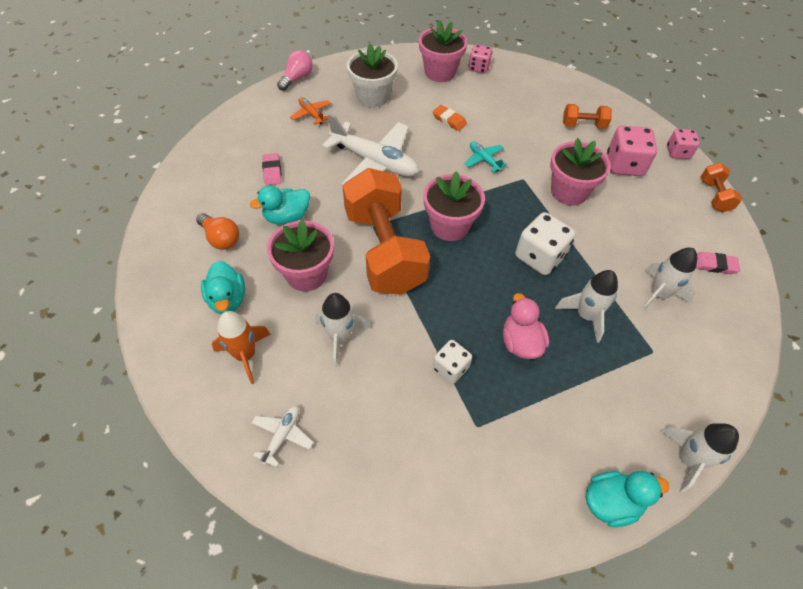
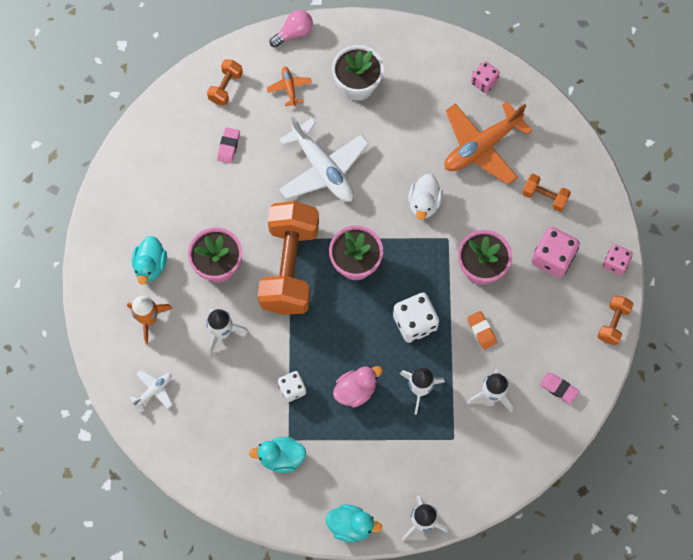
camera: 25 degrees right, 15 degrees up
(221, 238) = (163, 204): orange light bulb -> none
(249, 129) = (225, 87): none -> orange dumbbell
(287, 217) = (223, 202): turquoise duck -> turquoise duck (281, 457)
(440, 72) = (440, 74): pink flower pot -> none
(449, 120) = (416, 143): orange eraser -> orange eraser (481, 331)
(484, 160) = (424, 203): turquoise plane -> white duck
(506, 107) = (481, 147): none -> orange plane
(520, 342) = (355, 390): pink duck -> pink duck turned 45 degrees clockwise

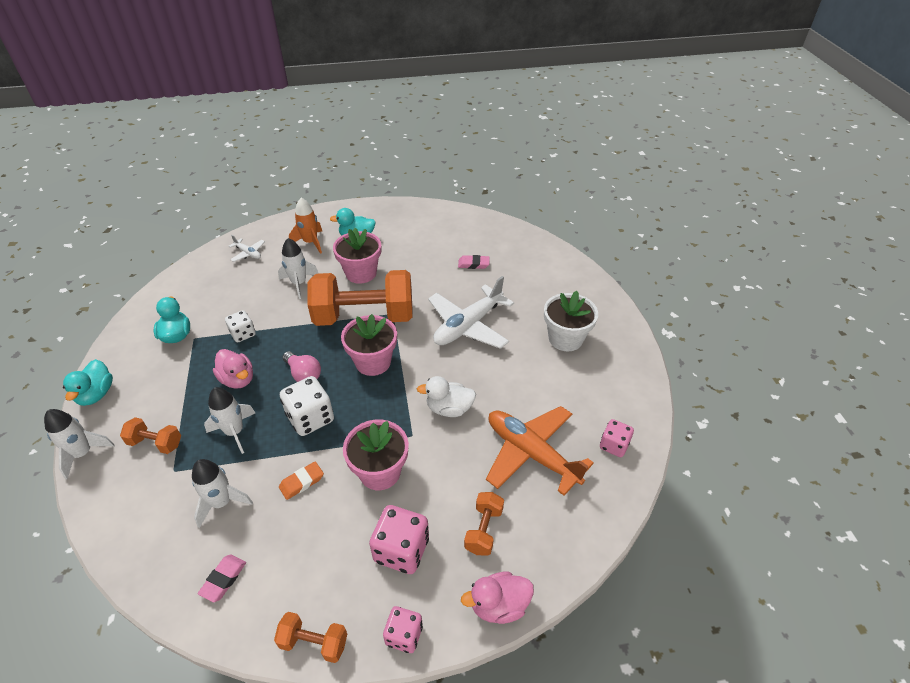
camera: 80 degrees right, 25 degrees down
(225, 87) = (529, 255): orange dumbbell -> orange dumbbell (155, 443)
(289, 88) = (543, 293): orange plane -> none
(294, 33) = (600, 288): pink light bulb -> pink light bulb (303, 374)
(602, 198) = (499, 605): none -> pink duck

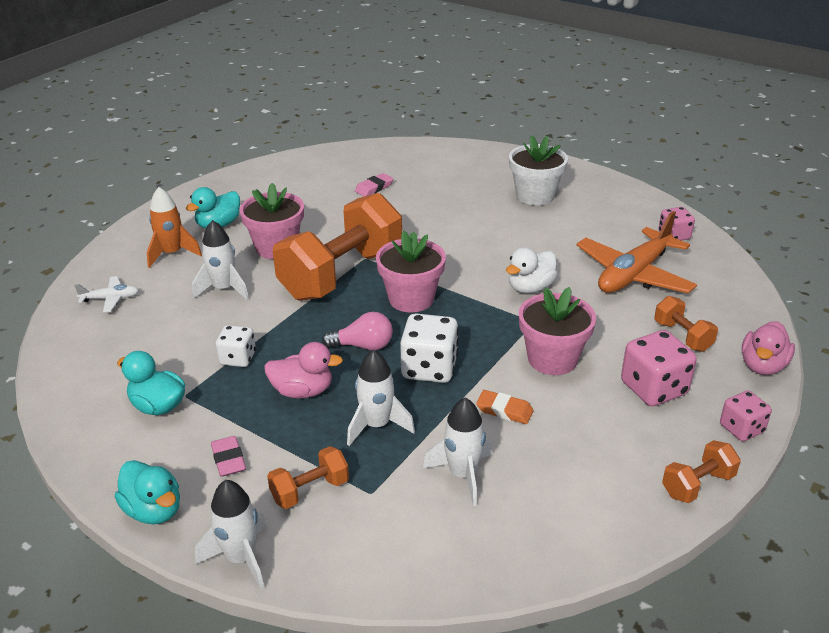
camera: 45 degrees left, 10 degrees down
(223, 579) = (563, 514): pink eraser -> pink eraser (228, 459)
(302, 482) = (504, 410): orange eraser -> orange eraser turned 75 degrees counterclockwise
(468, 326) = (447, 229): white plane -> none
(531, 453) = (634, 274): orange plane -> orange plane turned 45 degrees counterclockwise

